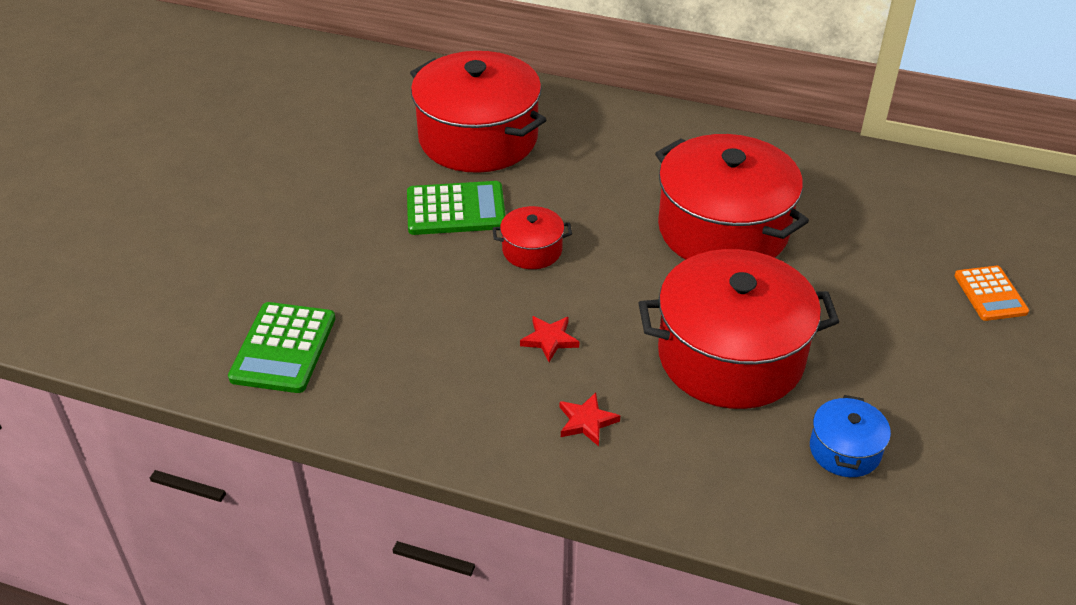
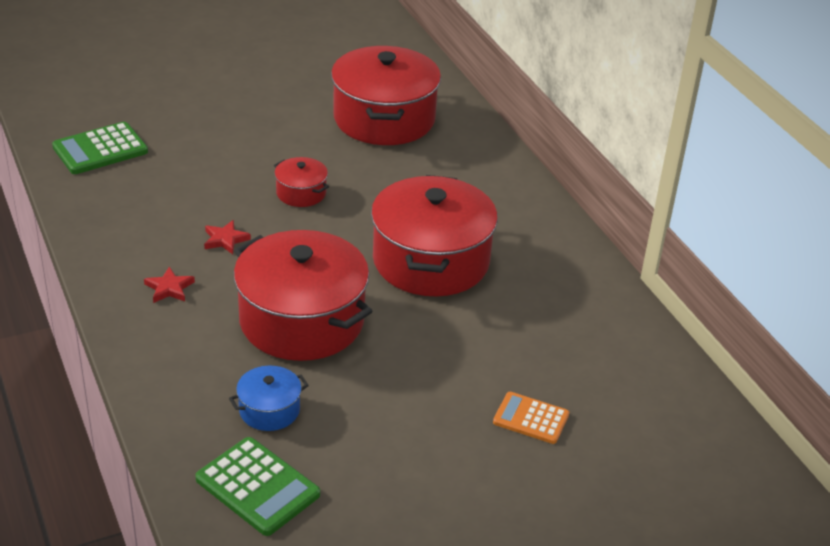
camera: 45 degrees right, 5 degrees down
(456, 209) = (300, 146): green calculator -> green calculator (258, 487)
(990, 294) = (531, 418): orange calculator -> orange calculator turned 75 degrees clockwise

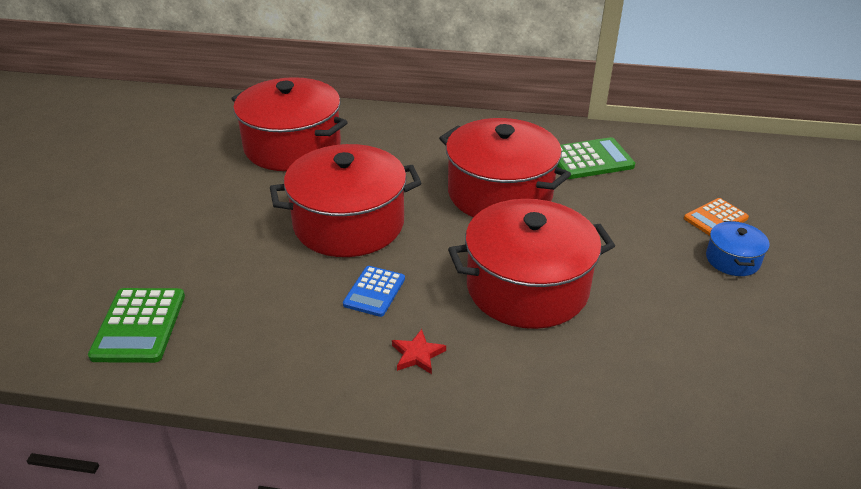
camera: 55 degrees left, 0 degrees up
(225, 240) = (374, 291): red star -> blue calculator
(258, 487) = (739, 395): green calculator -> green calculator (590, 159)
(269, 410) = (638, 350): blue pot -> blue pot (732, 260)
(301, 193) = (349, 224): red pot -> red pot, size x2.22

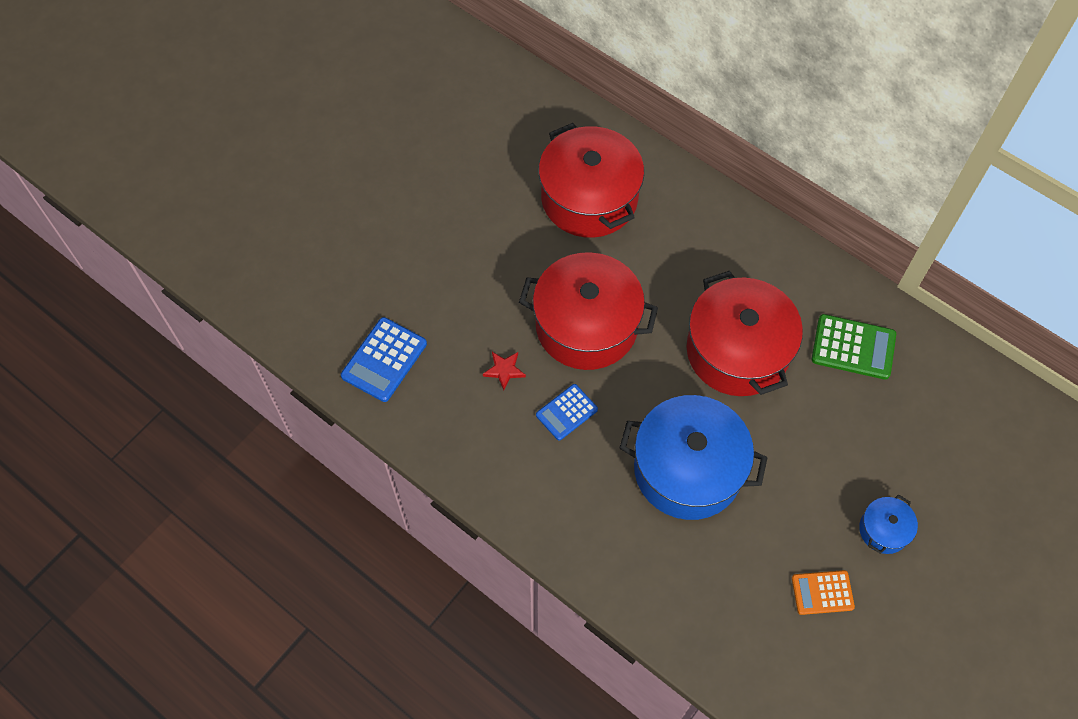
camera: 30 degrees right, 25 degrees up
(139, 326) = (384, 360): green calculator -> blue calculator
(417, 354) = (564, 490): red star -> red star (504, 370)
(527, 287) = (687, 469): red pot -> blue pot
(715, 218) = (910, 478): orange calculator -> orange calculator (822, 593)

